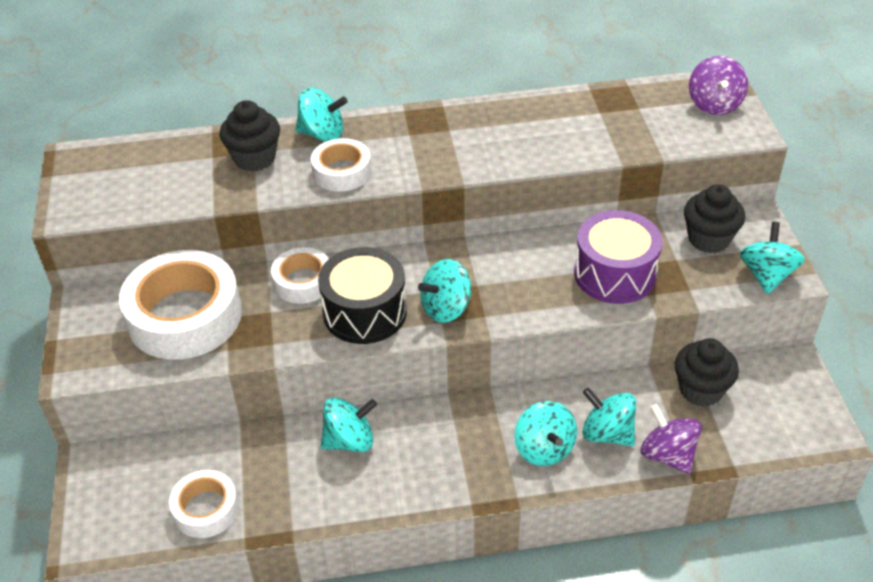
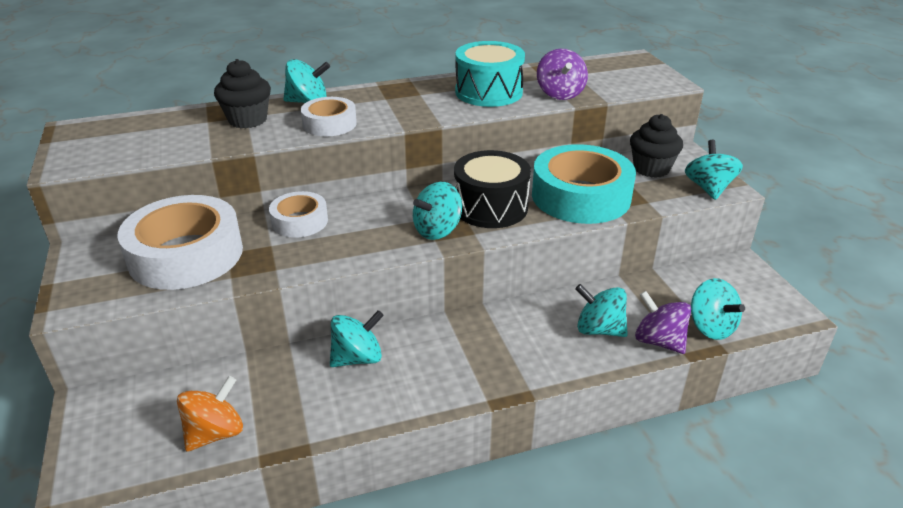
camera: 10 degrees left, 10 degrees down
(206, 509) = (215, 433): white tape -> orange spinning top
(365, 312) = (362, 239): black drum -> black drum (490, 207)
(529, 132) = (488, 92): none -> turquoise drum
(544, 449) = (545, 347): turquoise spinning top -> turquoise spinning top (710, 327)
(615, 274) = (581, 196): purple drum -> turquoise tape
(701, 390) = (670, 289): black cupcake -> none
(714, 104) = (634, 69): purple spinning top -> purple spinning top (560, 94)

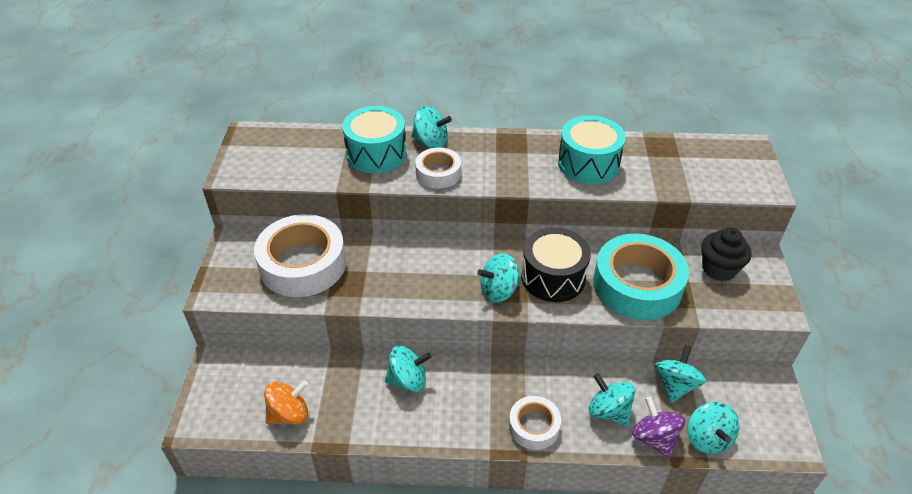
camera: 20 degrees right, 10 degrees up
(247, 120) = (376, 153): black cupcake -> turquoise drum
(300, 221) = (395, 252): white tape -> white tape (534, 426)
(560, 94) = (652, 180): purple spinning top -> none
(708, 188) = (761, 306): turquoise spinning top -> turquoise spinning top (675, 385)

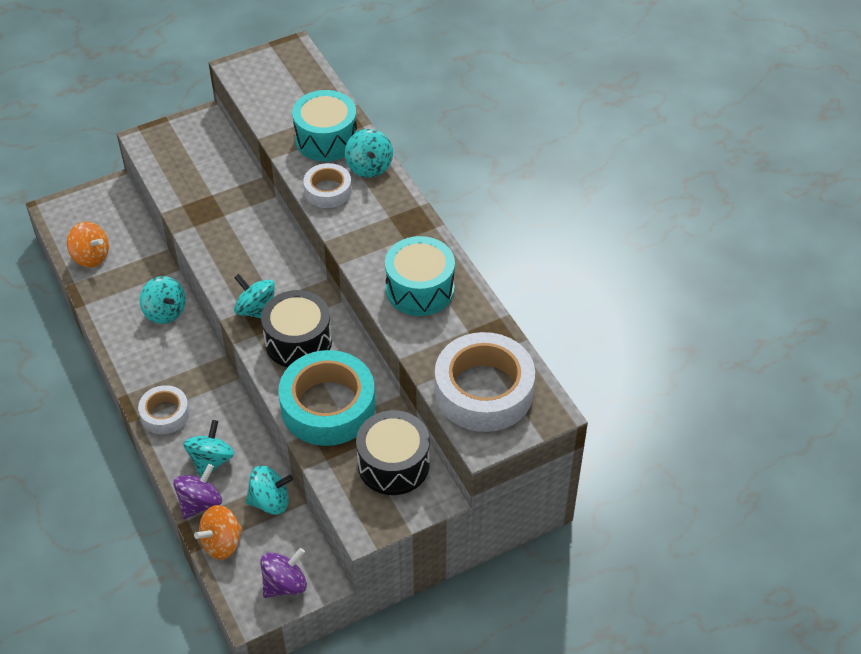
camera: 60 degrees right, 5 degrees up
(303, 264) = (206, 173): white tape -> white tape (484, 391)
(707, 438) = (222, 543): turquoise spinning top -> orange spinning top
(718, 269) = (393, 464): black cupcake -> black drum
(769, 409) = (285, 584): none -> purple spinning top

